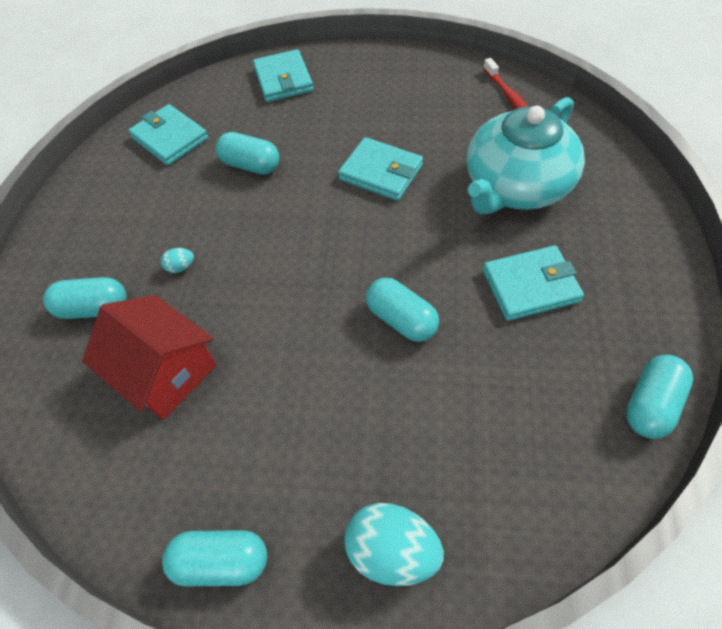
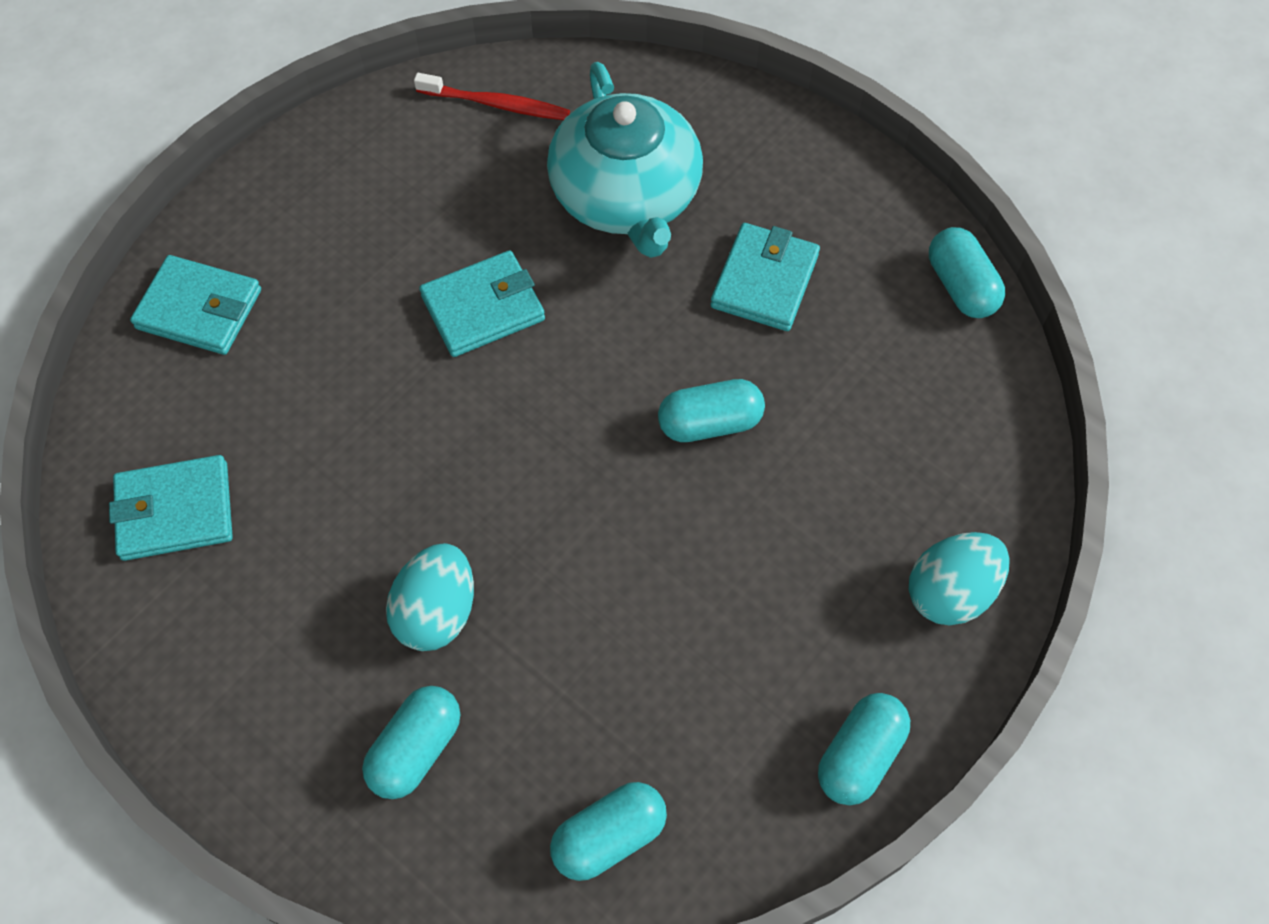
camera: 60 degrees left, 5 degrees up
(166, 372) = (587, 704): red house -> none
(181, 267) = (437, 612): turquoise egg -> turquoise egg, size x2.18
(251, 165) = (331, 439): turquoise capsule -> turquoise capsule (609, 836)

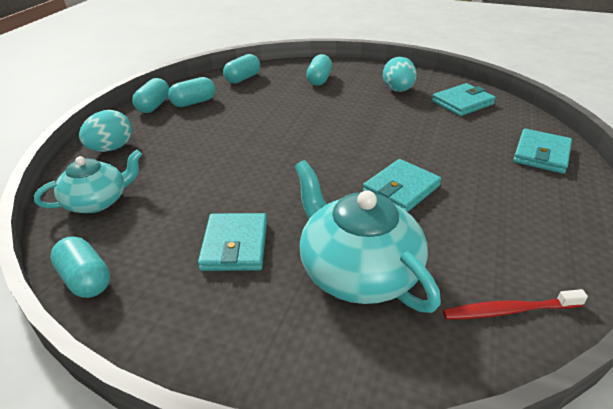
camera: 160 degrees right, 25 degrees down
(199, 309) = (541, 154): turquoise wallet -> turquoise wallet turned 60 degrees counterclockwise
(437, 612) = (336, 103): turquoise egg -> turquoise egg (398, 90)
(710, 423) = (246, 174): turquoise capsule -> turquoise capsule (193, 102)
(961, 436) = (97, 201): none -> turquoise teapot

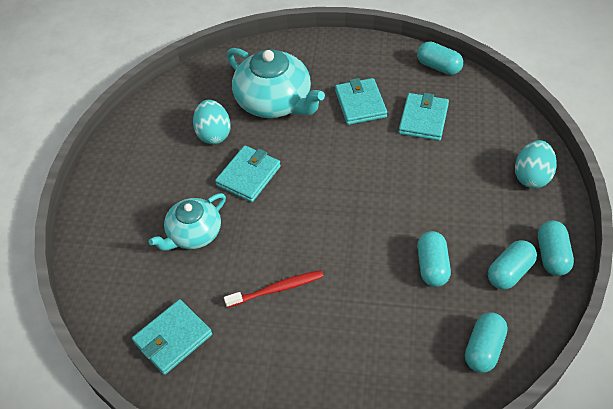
camera: 170 degrees right, 15 degrees up
(97, 201) = (486, 119): turquoise teapot -> turquoise teapot (193, 234)
(319, 80) = (372, 367): turquoise capsule -> turquoise capsule (432, 266)
(398, 90) = (257, 357): turquoise egg -> turquoise egg (214, 134)
(509, 310) = (185, 94): red toothbrush -> red toothbrush (277, 289)
(541, 154) = (112, 247): turquoise wallet -> turquoise wallet (423, 119)

